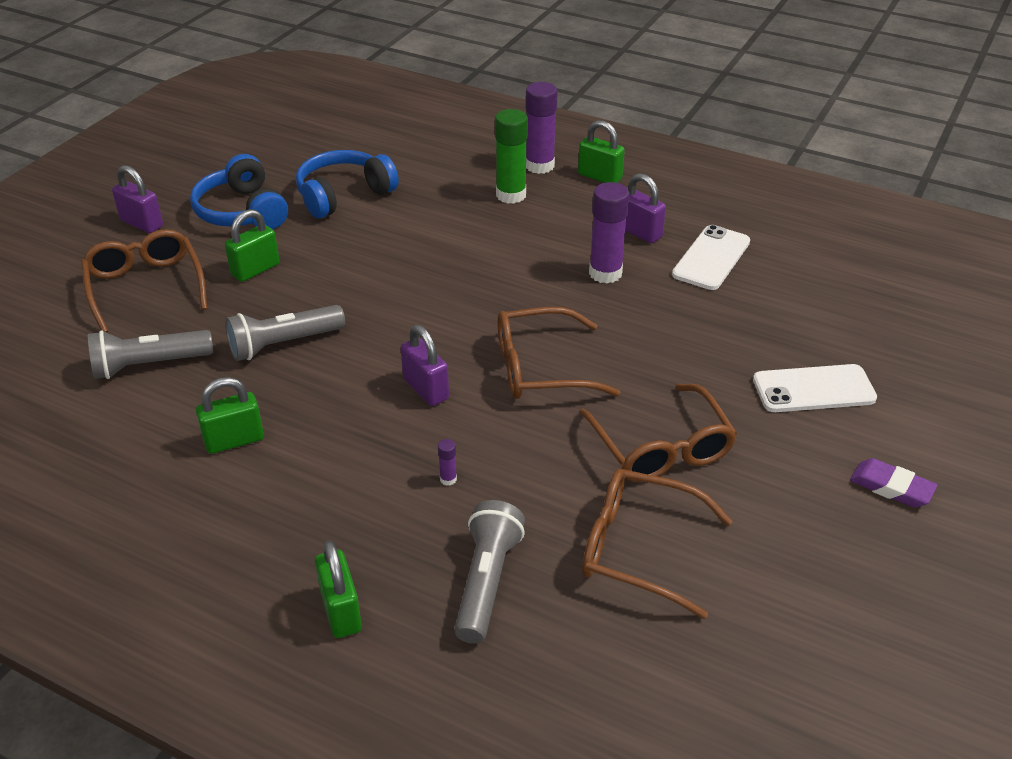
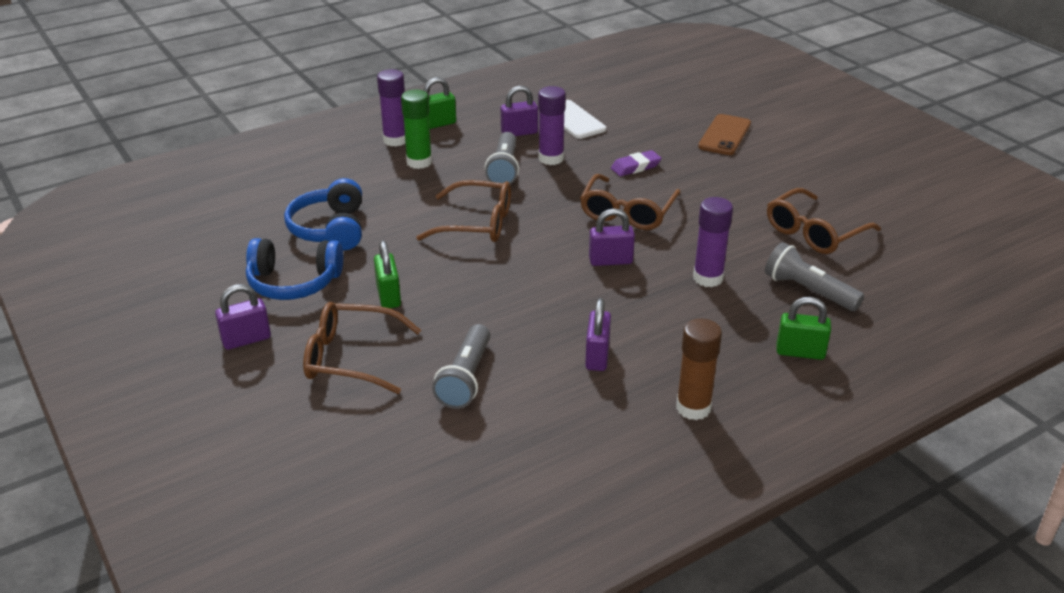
camera: 60 degrees left, 5 degrees down
(178, 546) = (693, 408): none -> brown glue stick
(234, 440) = (597, 356): green padlock -> purple padlock
(284, 344) = (502, 306): grey flashlight -> grey flashlight (504, 169)
(448, 479) = (708, 278): purple glue stick -> purple glue stick, size x2.41
(660, 447) = (736, 197): brown glasses -> brown glasses (476, 223)
(813, 389) = (724, 135): white phone -> brown phone
(891, 487) = (818, 144): purple eraser -> purple eraser (635, 167)

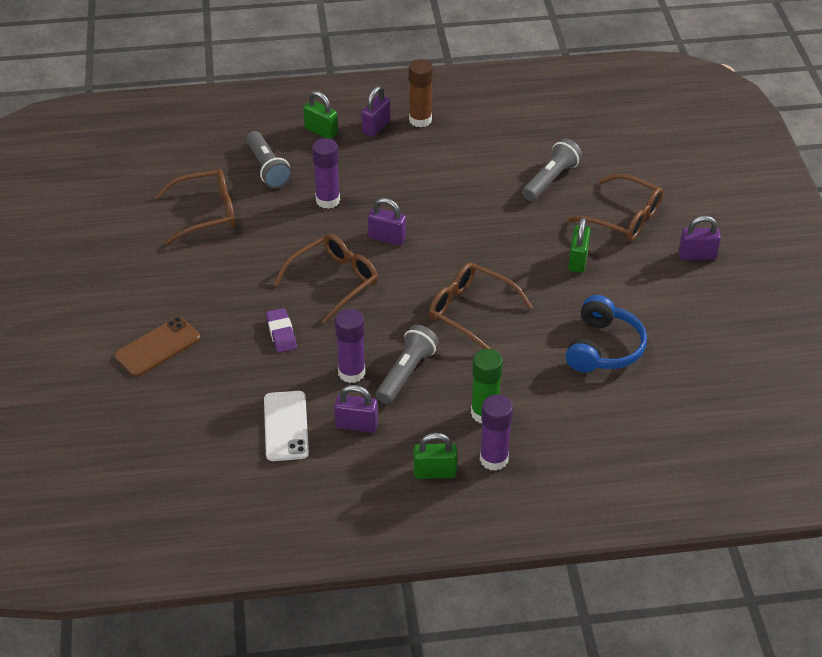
camera: 155 degrees left, 10 degrees up
(294, 282) = (650, 297): blue headphones -> none
(597, 356) = (454, 168): purple padlock -> purple padlock (376, 127)
(635, 167) = (281, 333): purple eraser -> purple eraser turned 75 degrees clockwise

